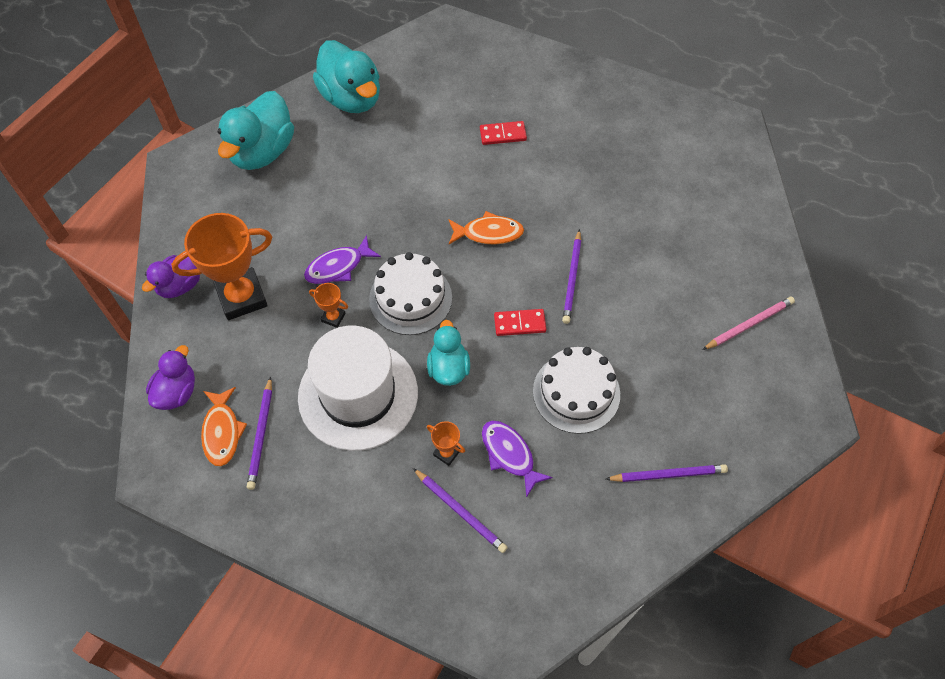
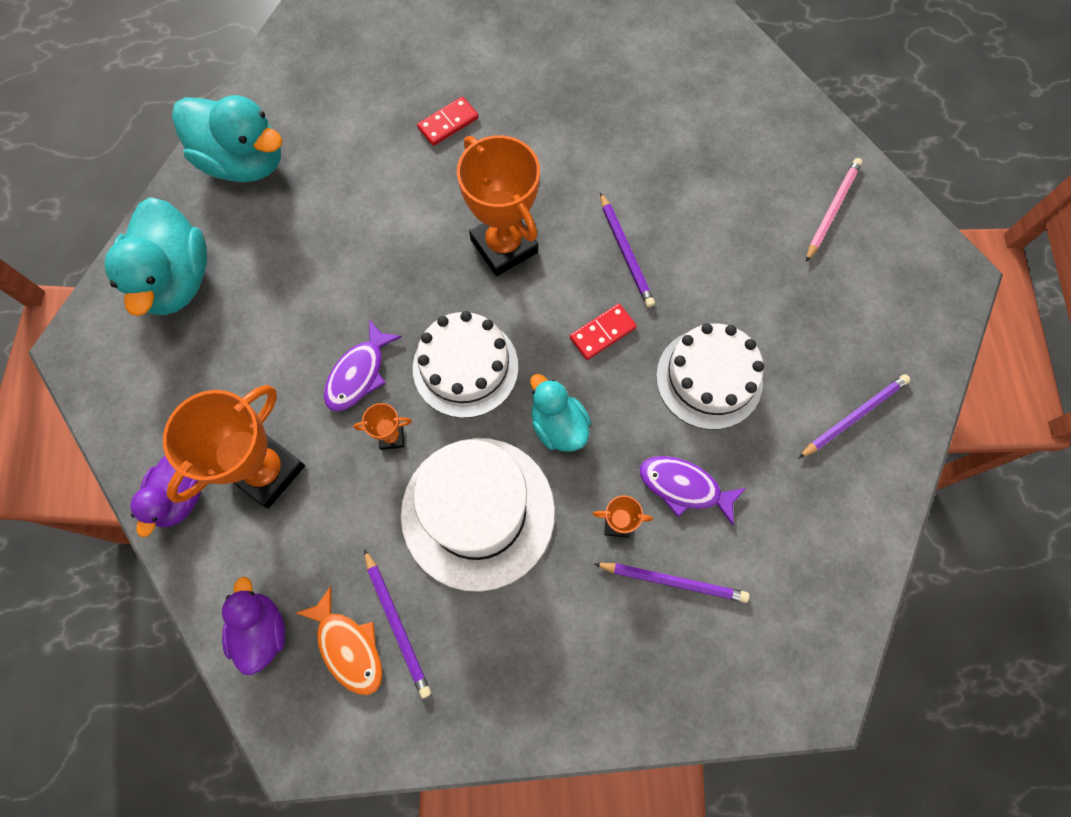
camera: 30 degrees left, 10 degrees up
(488, 233) = (504, 246): orange fish -> orange trophy

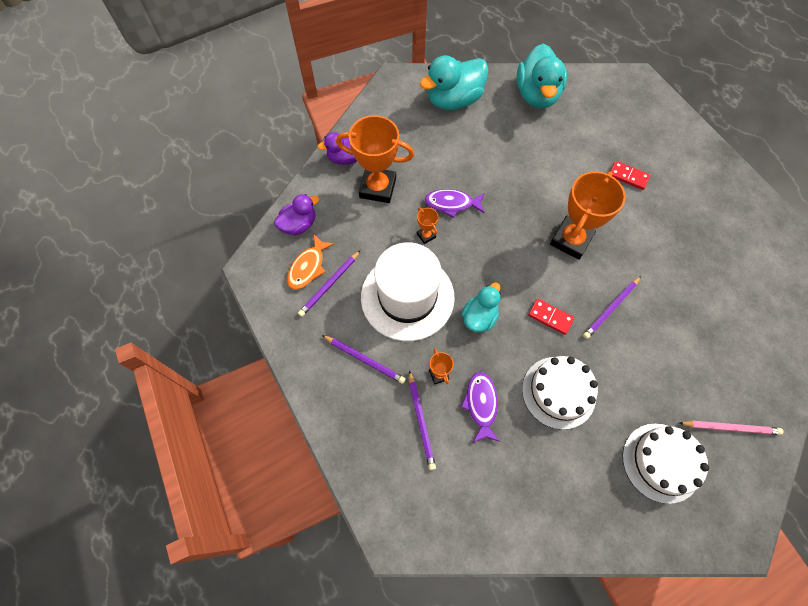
camera: 65 degrees right, 5 degrees down
(465, 367) = (485, 253): white cake -> white cake (661, 462)
(853, 416) = (587, 497): purple pencil -> purple pencil (364, 359)

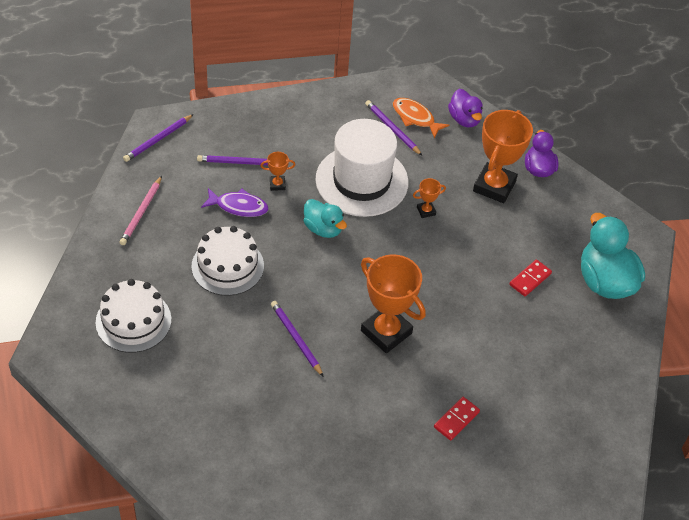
camera: 100 degrees right, 15 degrees down
(364, 359) = (310, 138): purple pencil -> purple pencil (158, 140)
(452, 204) = (459, 241): purple fish -> none
(537, 95) = (600, 367): turquoise duck -> none
(550, 317) = (304, 284): red domino -> red domino (530, 279)
(730, 427) = (140, 391): pink pencil -> pink pencil (141, 212)

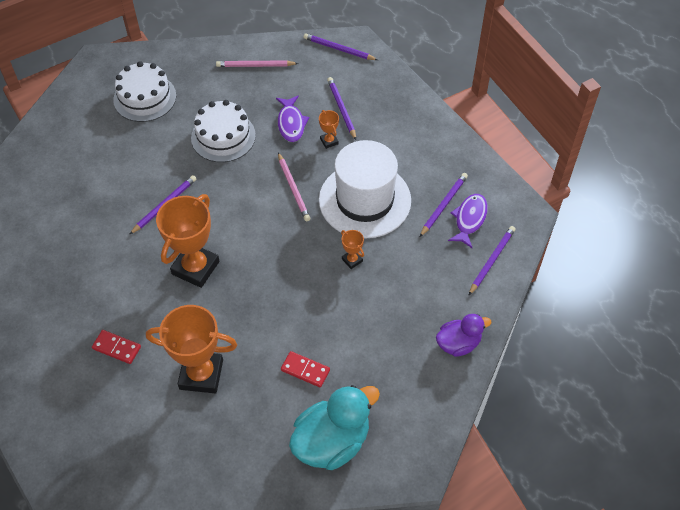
camera: 75 degrees right, 5 degrees up
(323, 229) = (293, 188): turquoise duck -> pink pencil
(415, 118) = (469, 219): orange fish -> purple fish
(464, 119) = (491, 260): purple duck -> purple pencil
(494, 186) = (413, 309): orange trophy -> orange trophy (201, 374)

